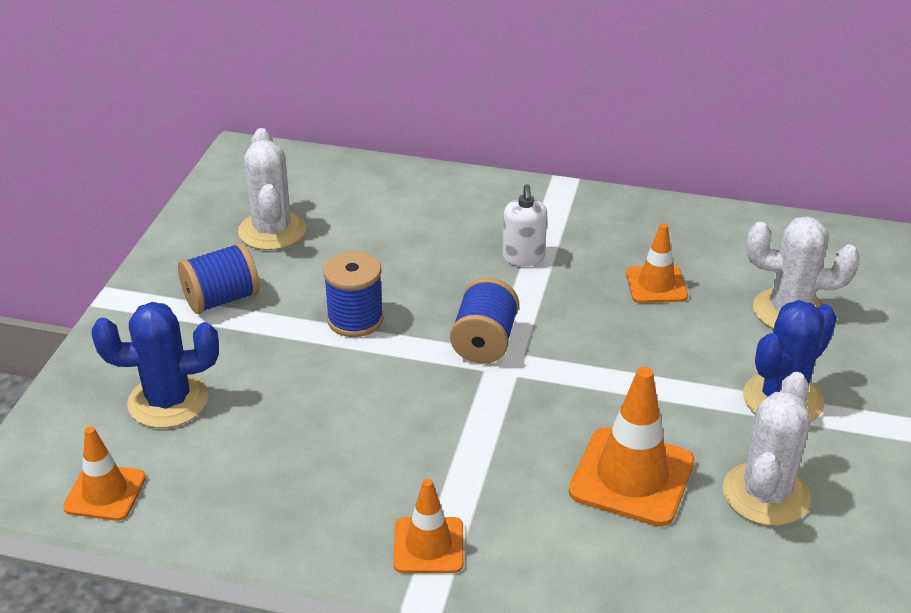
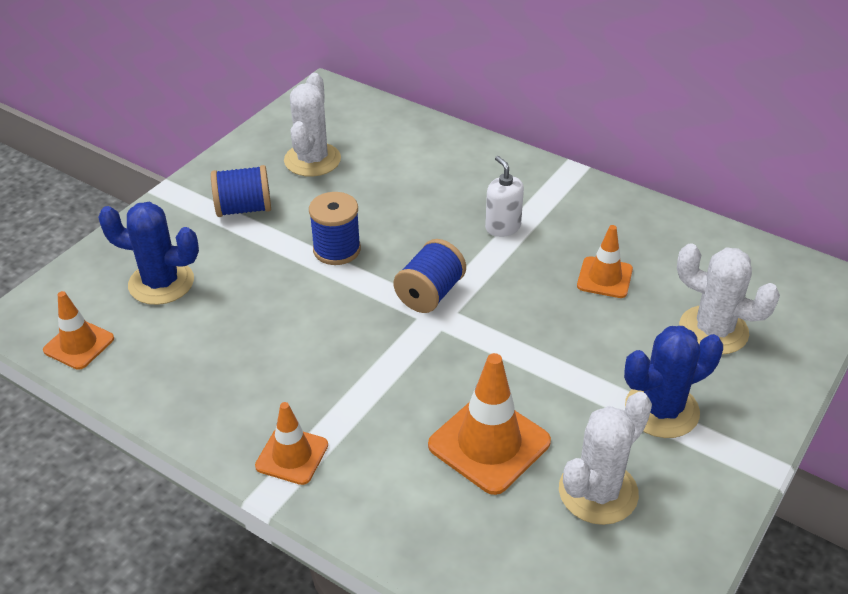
camera: 20 degrees right, 5 degrees up
(523, 257) = (502, 227): white soap dispenser -> white soap dispenser turned 135 degrees clockwise

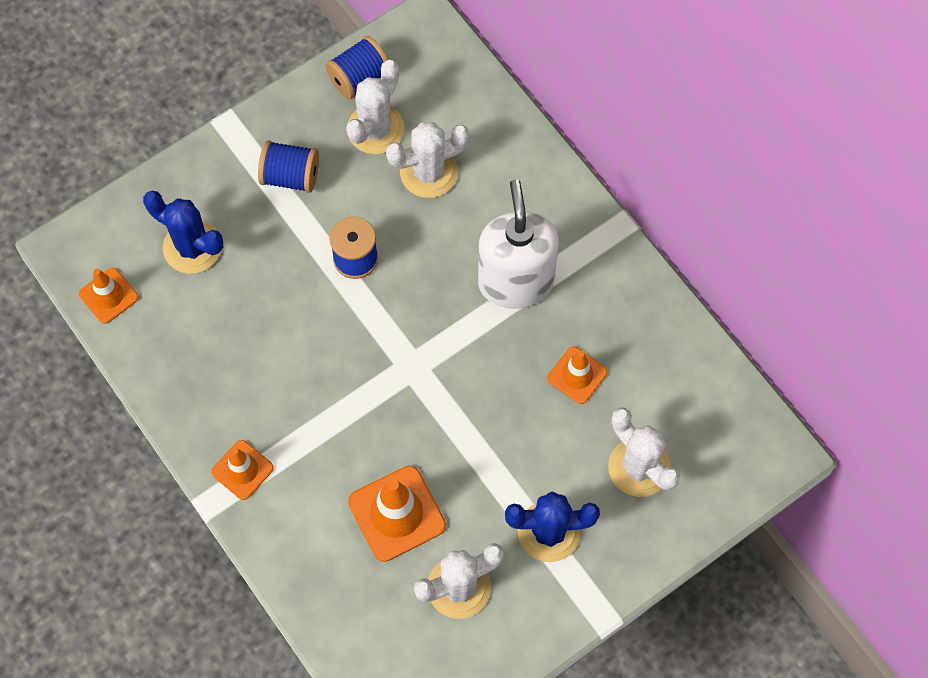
camera: 20 degrees right, 25 degrees up
(377, 175) = (429, 172): none -> white cactus
(430, 293) = (416, 340): blue spool -> blue spool (359, 78)
(502, 227) = (515, 281): white soap dispenser -> white soap dispenser, size x2.09

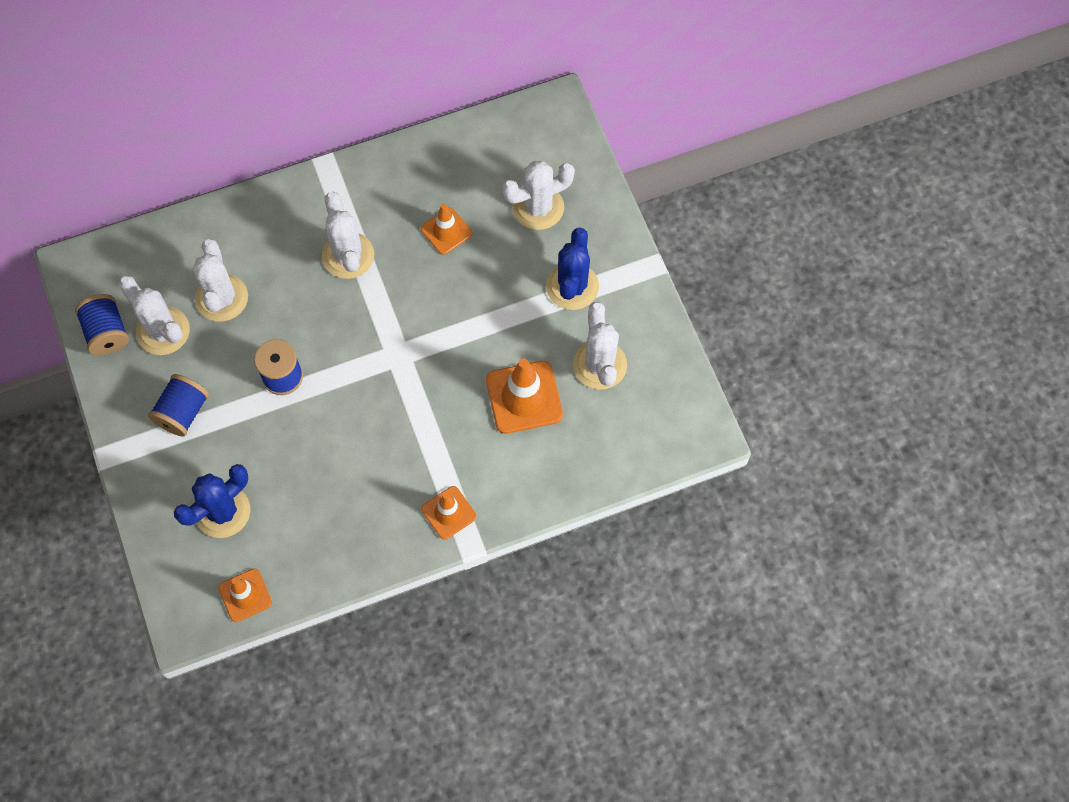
camera: 75 degrees left, 0 degrees up
(515, 281) = (348, 256): white soap dispenser -> white cactus

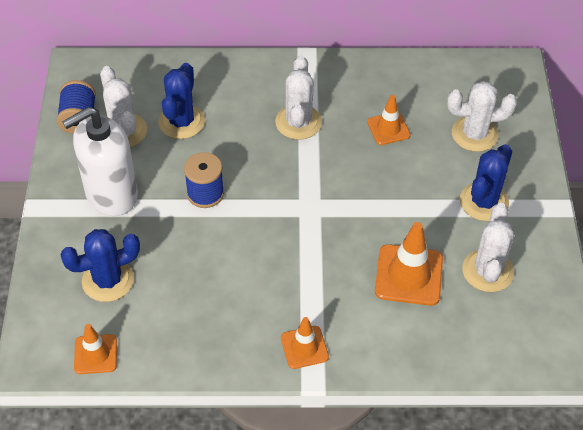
camera: 20 degrees right, 15 degrees down
(183, 412) = (111, 194): blue spool -> white soap dispenser
(222, 298) = (181, 122): white cactus -> blue cactus

